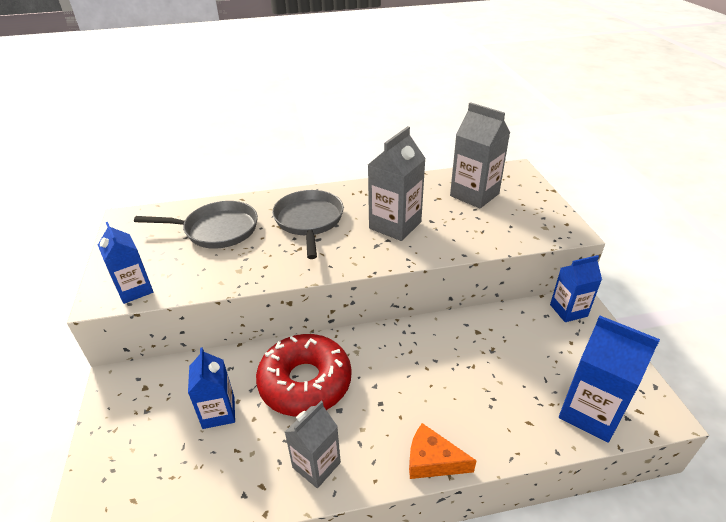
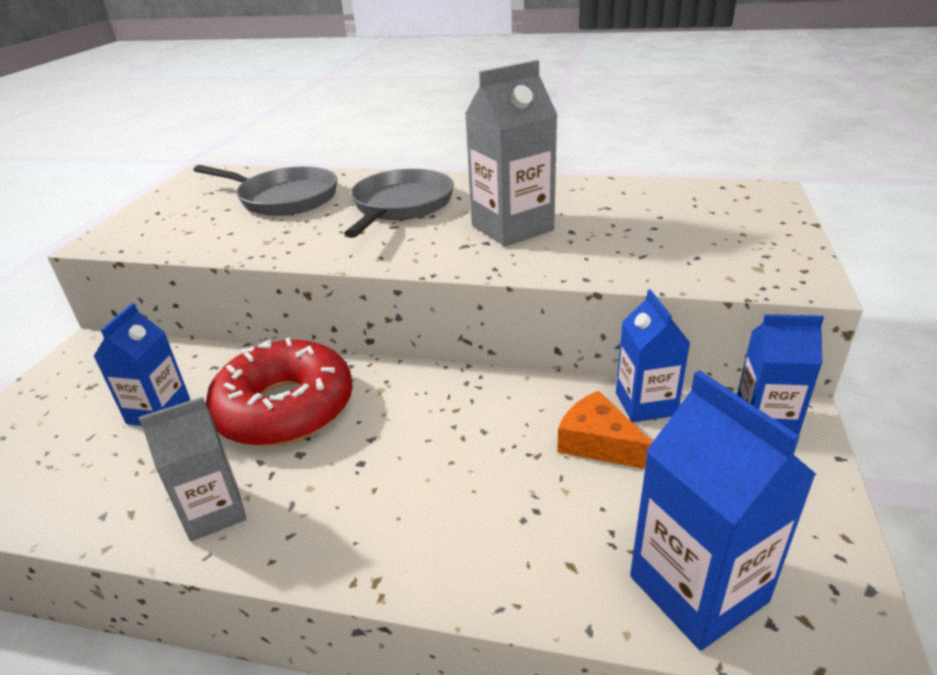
camera: 25 degrees right, 5 degrees down
(135, 290) = (140, 239): blue carton -> blue carton (645, 404)
(432, 461) = (372, 565): orange cheese -> orange cheese (598, 443)
(474, 195) = (668, 211): grey carton -> none

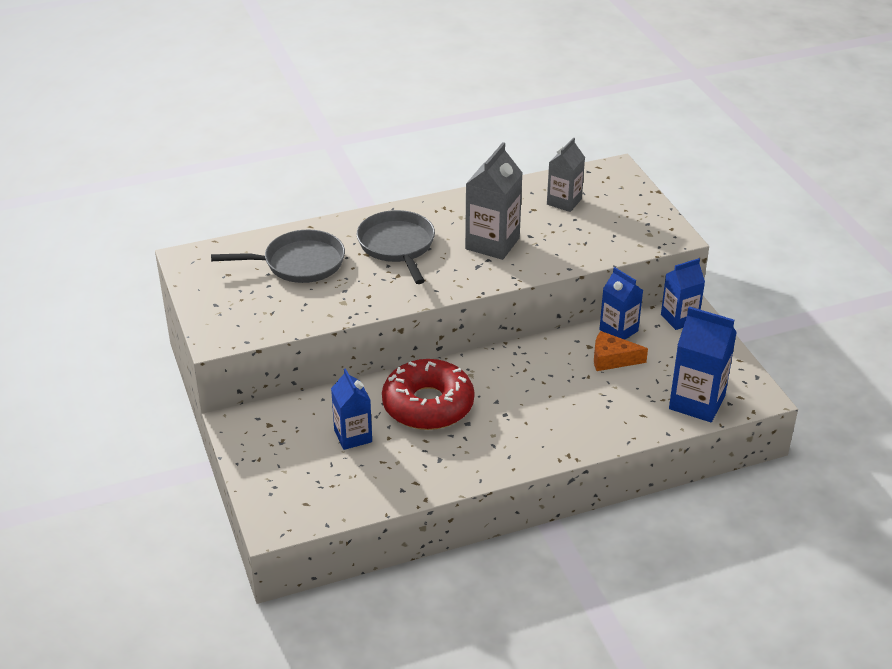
camera: 35 degrees left, 5 degrees up
(214, 512) = (459, 464): grey carton -> grey carton (564, 202)

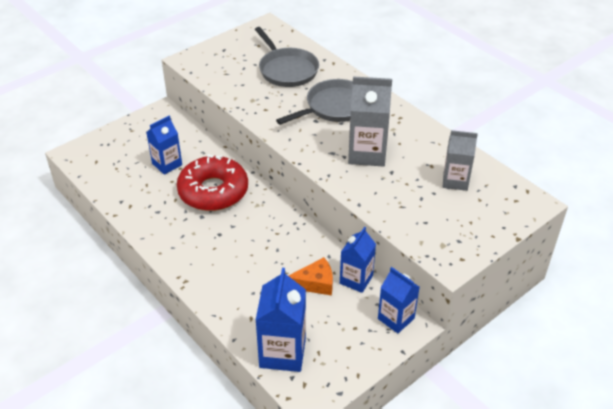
camera: 70 degrees right, 5 degrees up
(612, 359) = (315, 283): orange cheese -> orange cheese turned 90 degrees clockwise

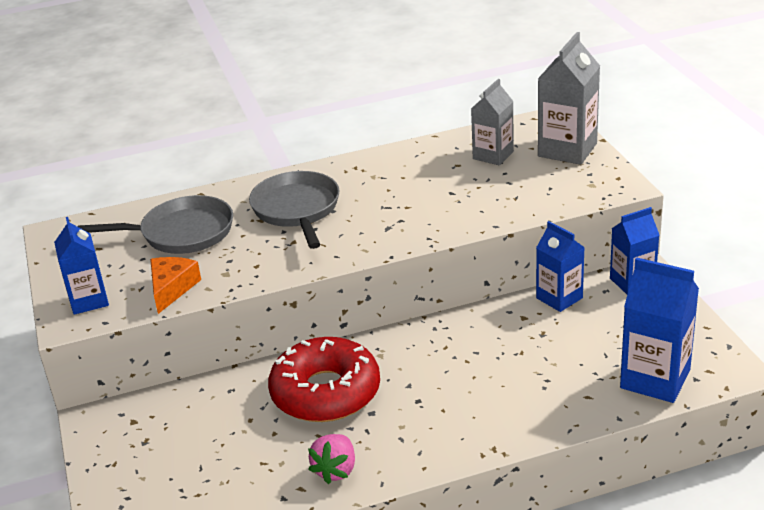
camera: 65 degrees left, 10 degrees down
(148, 215) = (336, 470): none -> pink strawberry
(167, 164) = (231, 432): blue carton -> blue carton (89, 300)
(315, 283) = (550, 331): orange cheese -> orange cheese (172, 288)
(367, 153) = (407, 203): grey carton -> grey carton (567, 150)

